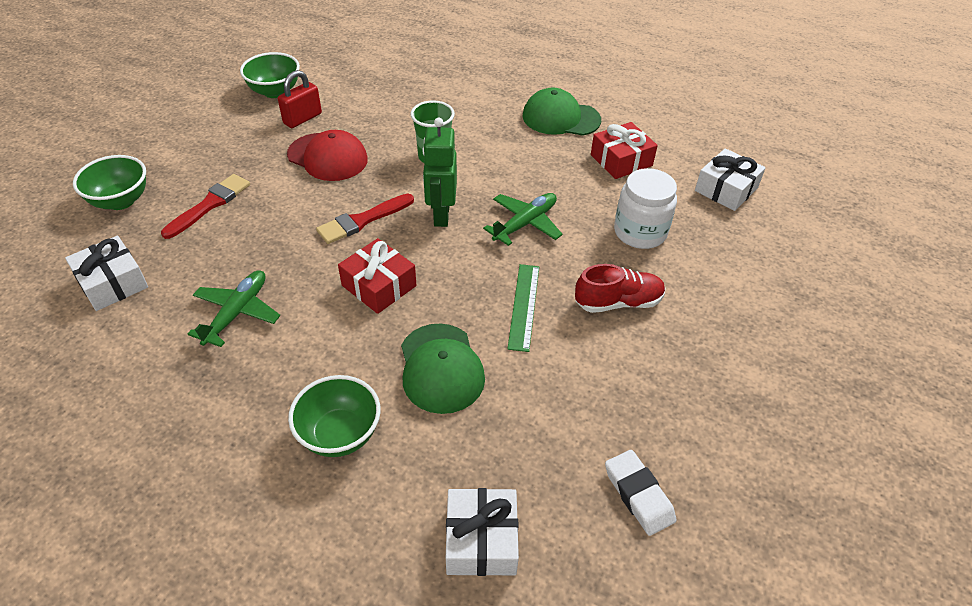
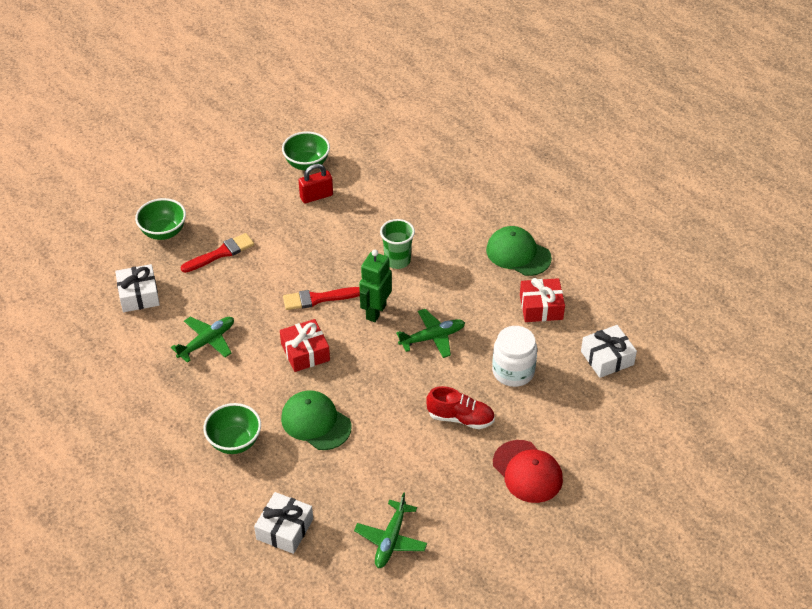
camera: 25 degrees right, 0 degrees up
(328, 157) = (319, 237): red cap -> red cap (527, 471)
(441, 368) = (316, 422): green cap -> green cap turned 120 degrees clockwise
(523, 306) = (393, 399): green ruler -> none
(638, 495) = (391, 540): white eraser -> green plane

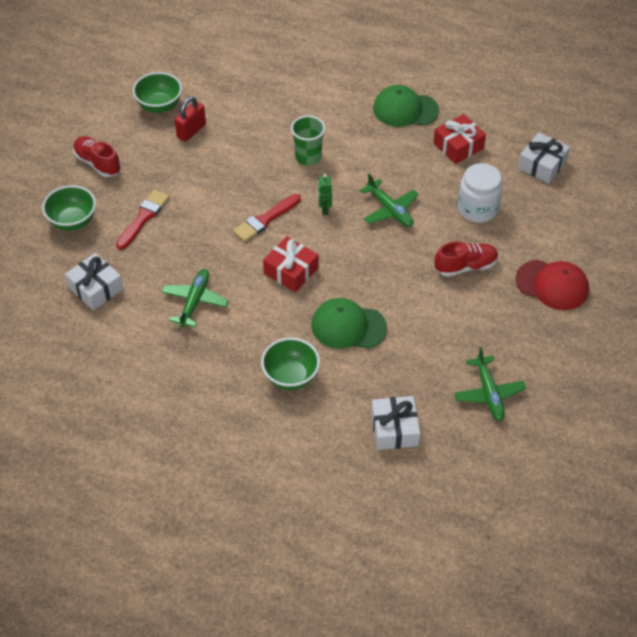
camera: 30 degrees left, 5 degrees up
(219, 192) = (98, 163): none -> red shoe
(375, 312) = (324, 209): green robot -> green robot, size x0.57
(432, 337) = (390, 210): green plane -> green plane turned 105 degrees clockwise

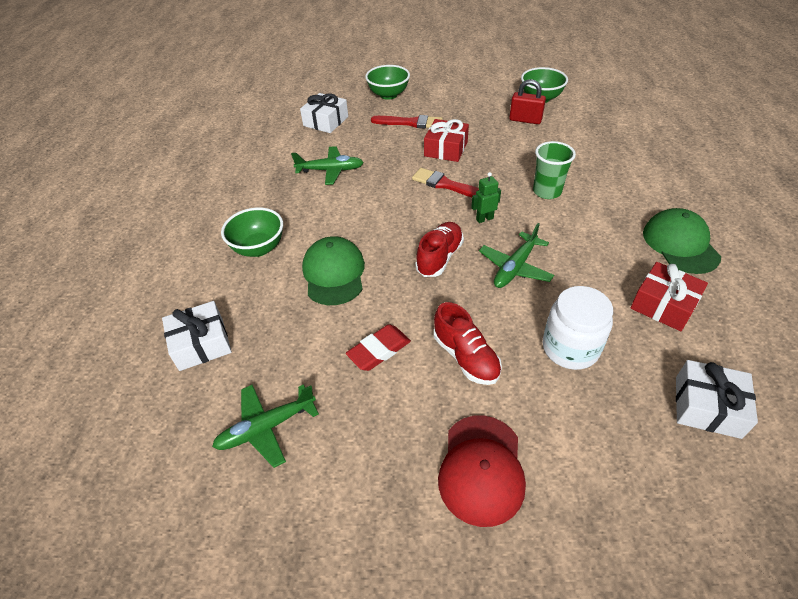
camera: 75 degrees right, 5 degrees down
(98, 163) = (455, 89): red shoe -> red shoe (439, 257)
(291, 271) = (391, 216): red gift -> red gift (446, 149)
(442, 314) = (379, 350): none -> red eraser

